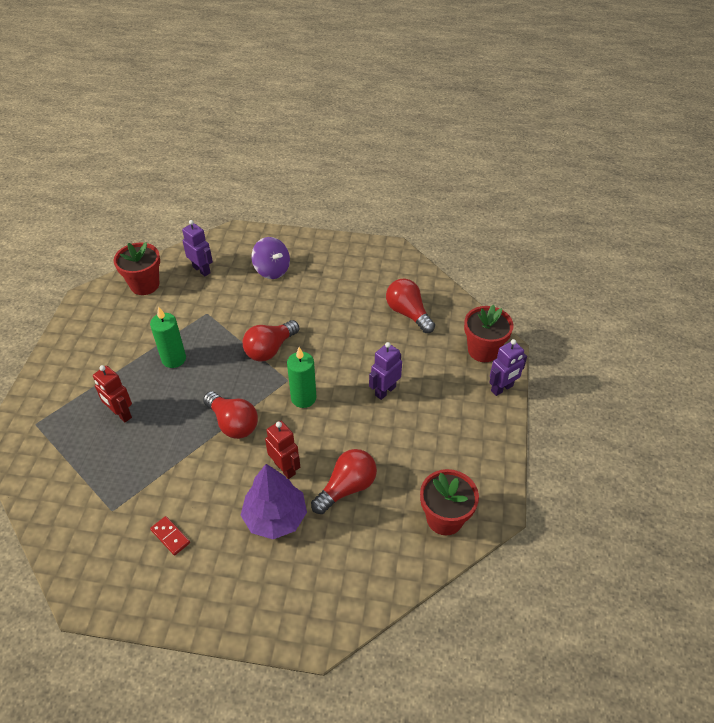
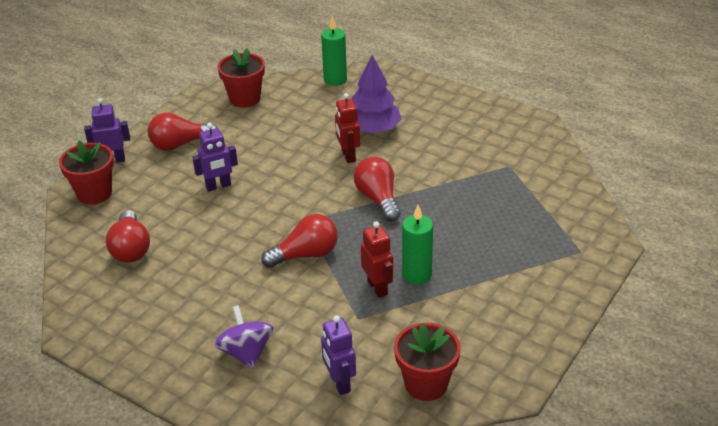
camera: 155 degrees left, 10 degrees down
(121, 414) = (488, 236): red robot -> red robot (377, 287)
(170, 536) = (462, 139): red domino -> none
(303, 398) = (299, 201): green candle -> green candle (335, 80)
(347, 487) = (305, 132): red light bulb -> red light bulb (179, 144)

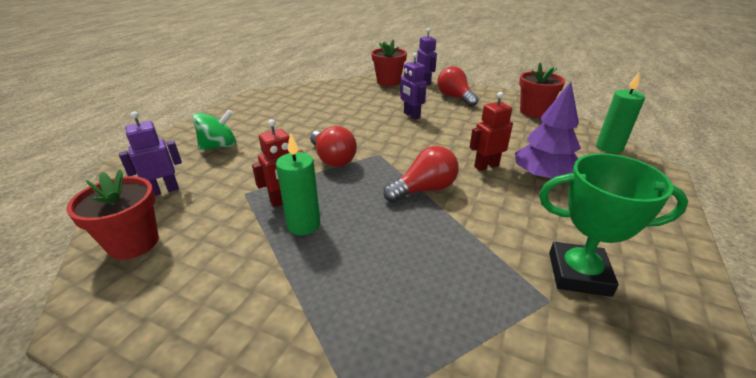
camera: 80 degrees right, 5 degrees down
(131, 249) = (334, 98): red light bulb -> none
(246, 352) = (219, 146): purple spinning top -> green spinning top
(488, 148) = (578, 274): none -> green trophy

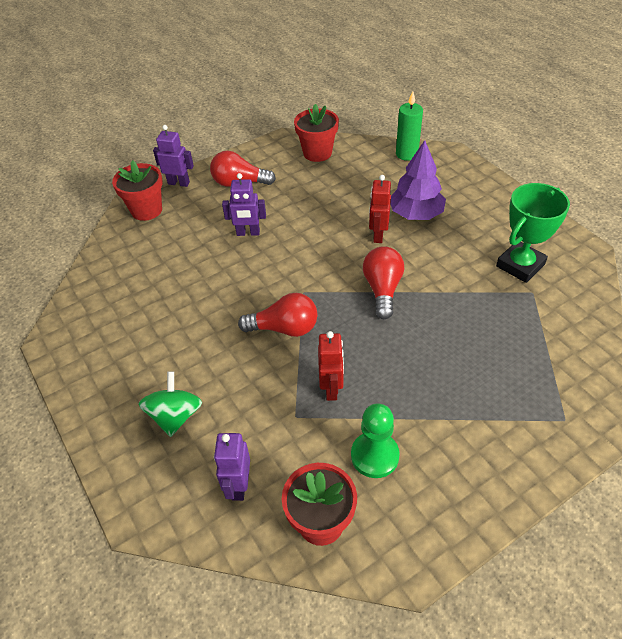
camera: 55 degrees left, 15 degrees up
(219, 250) = (374, 456): none -> green pawn
(303, 225) = (377, 387): green candle -> none

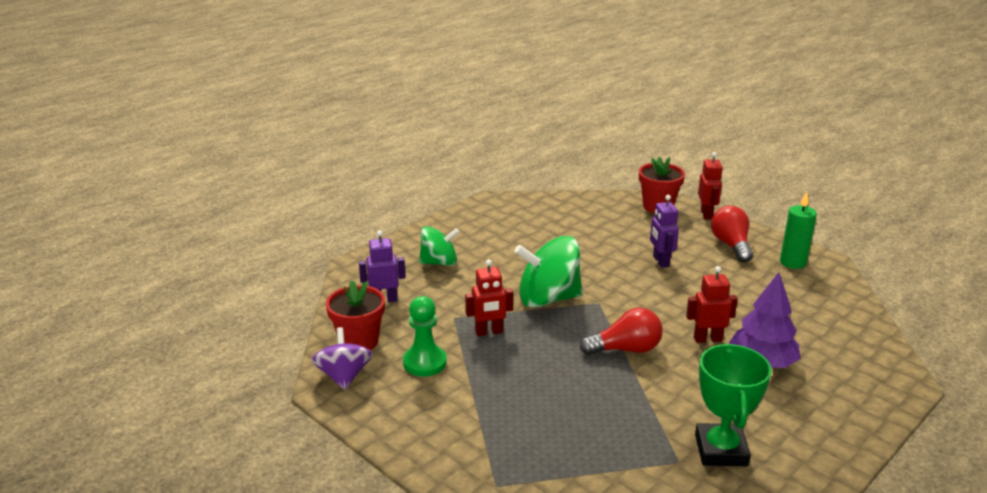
camera: 75 degrees right, 20 degrees down
(179, 183) = (706, 214): purple robot -> red robot
(284, 328) = (548, 298): red light bulb -> green spinning top
(317, 153) = (820, 284): red flower pot -> none
(387, 544) = (344, 376): none -> purple spinning top
(406, 154) = (874, 347): green candle -> green candle (793, 262)
(520, 265) = (721, 450): green trophy -> green trophy turned 60 degrees clockwise

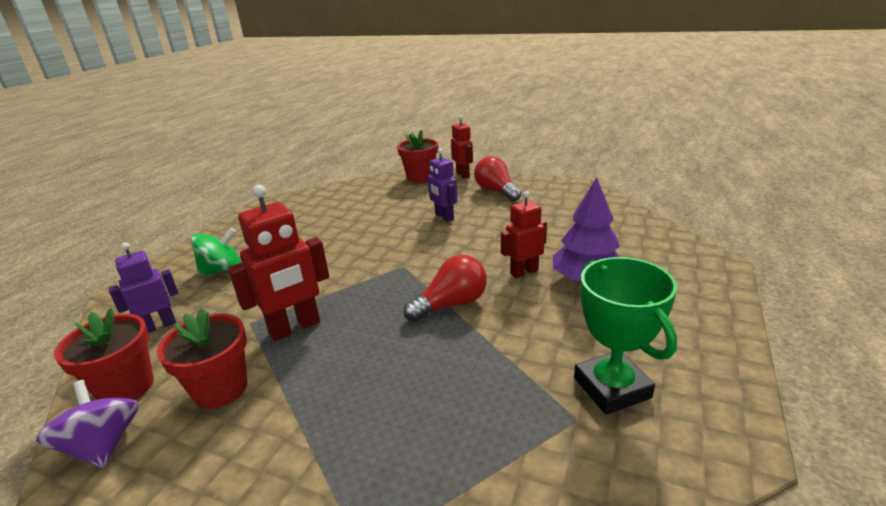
camera: 20 degrees left, 0 degrees up
(424, 362) = (221, 389): green pawn -> red flower pot
(489, 332) = (295, 328): red robot -> red robot, size x1.56
(548, 298) = (350, 275): green spinning top -> none
(793, 262) = (553, 192): green candle -> none

